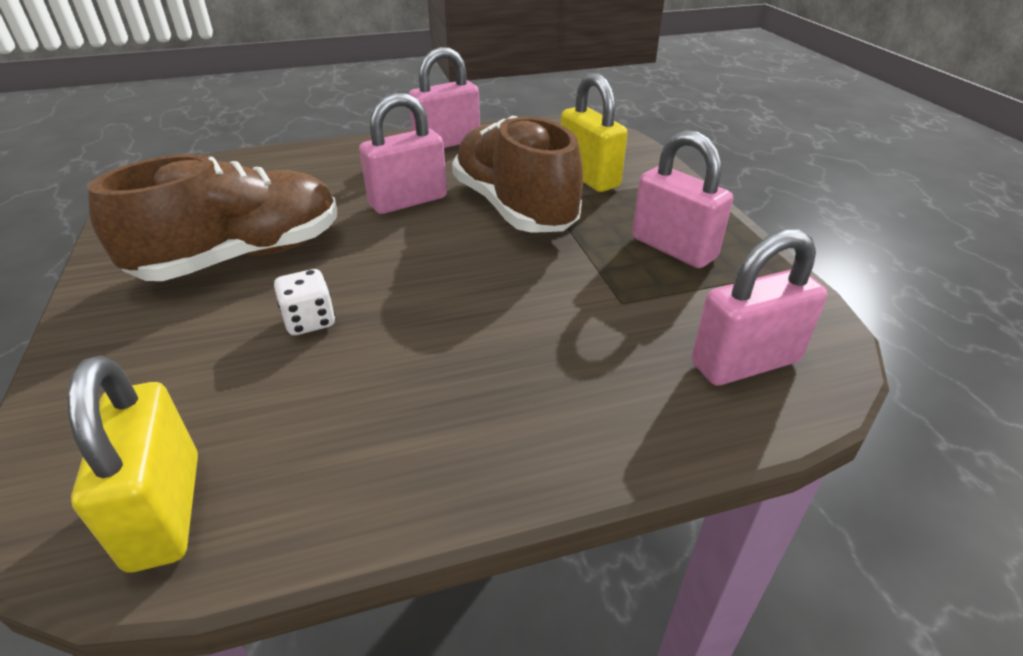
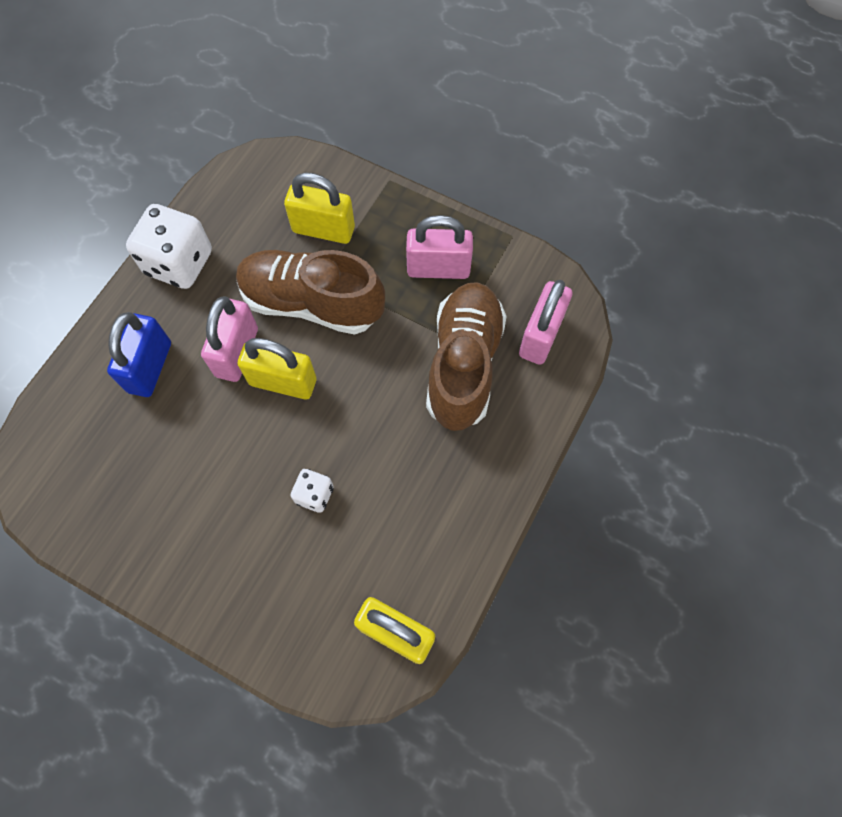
camera: 45 degrees left, 30 degrees up
(242, 256) = (204, 489): brown shoe -> brown shoe (464, 364)
(336, 175) = (150, 367): none -> blue padlock
(413, 236) = (283, 382): none -> yellow padlock
(447, 143) = (179, 263): pink padlock -> white dice

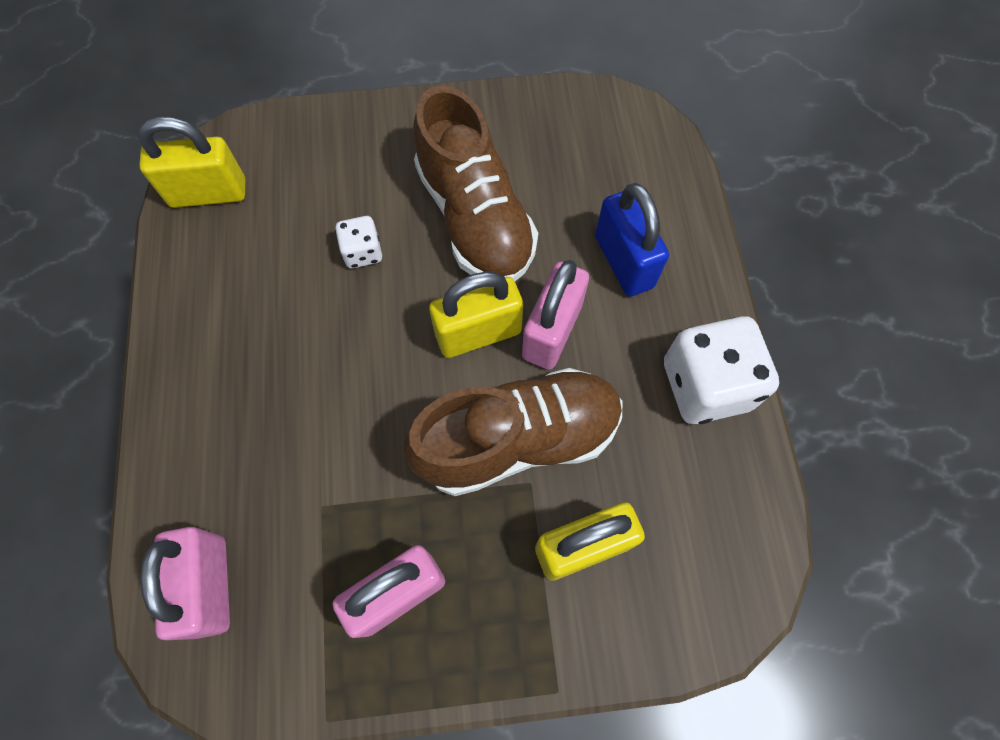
camera: 145 degrees right, 0 degrees up
(237, 352) = (552, 331): pink padlock -> pink padlock turned 45 degrees clockwise
(464, 364) = (288, 483): brown shoe -> brown shoe (475, 217)

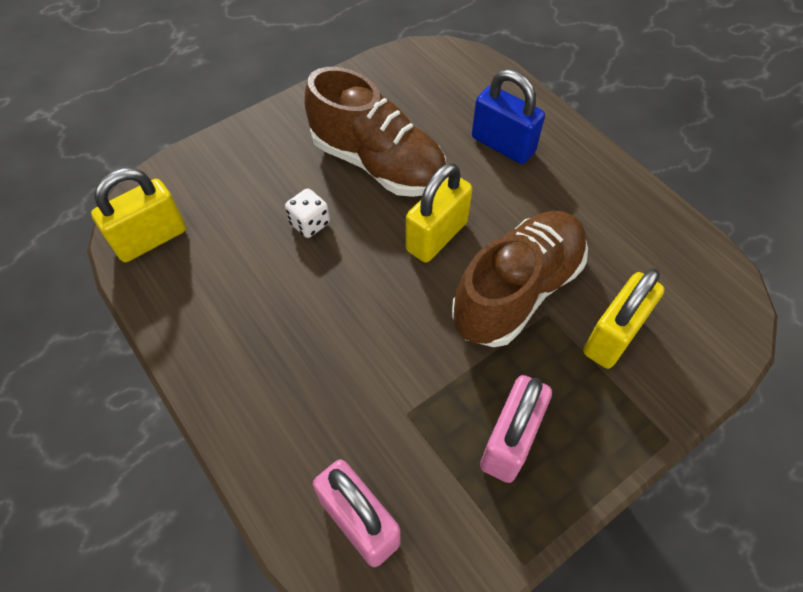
camera: 30 degrees left, 10 degrees down
(552, 331) = (487, 210): pink padlock -> none
(706, 385) = (613, 194): white dice -> none

